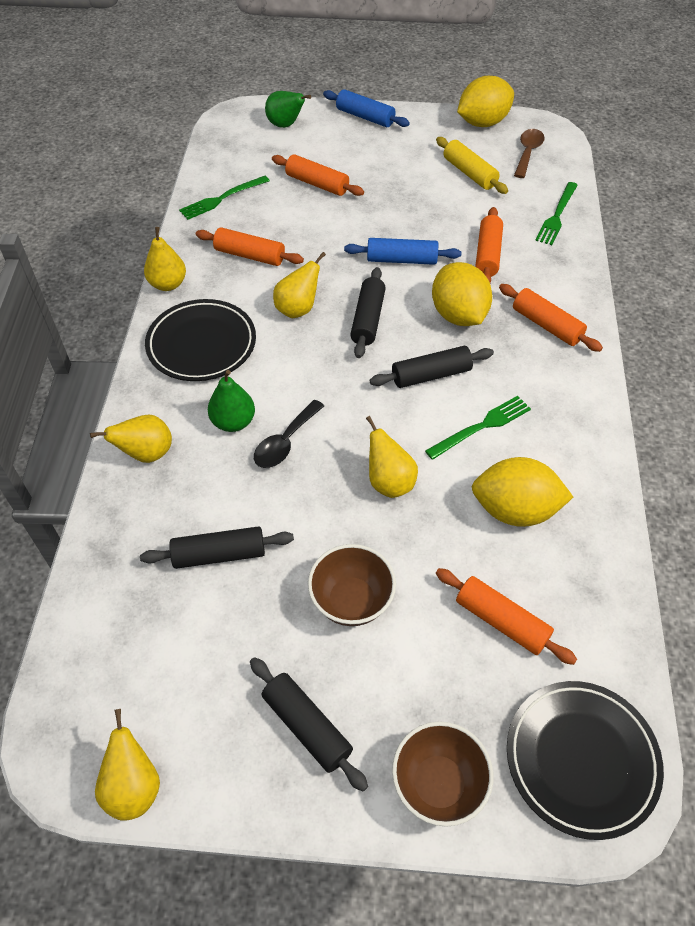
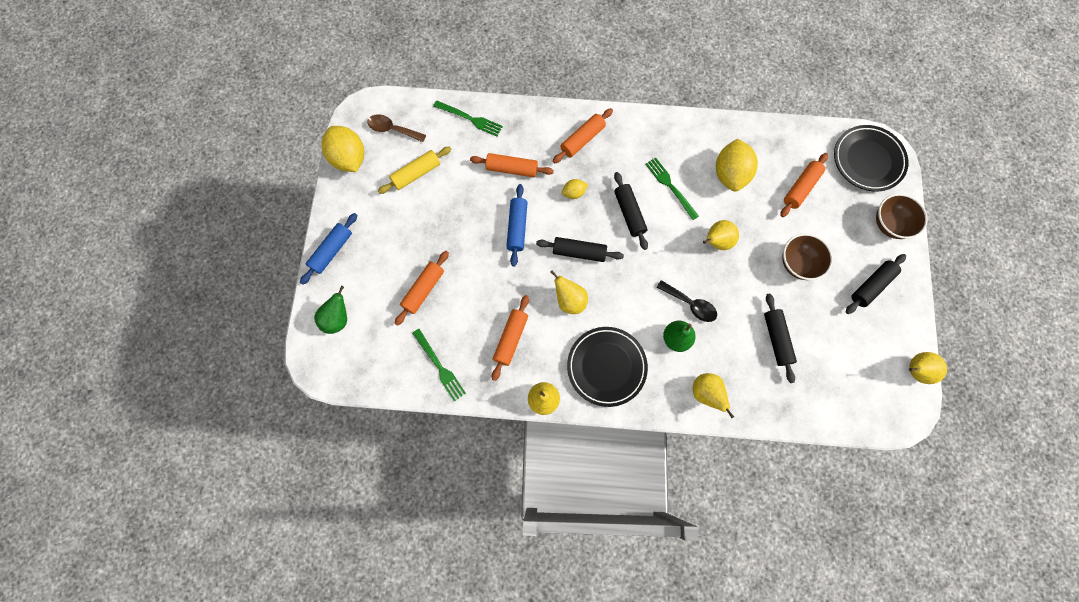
camera: 90 degrees left, 20 degrees up
(458, 315) = (574, 193): yellow lemon -> yellow lemon, size x0.49

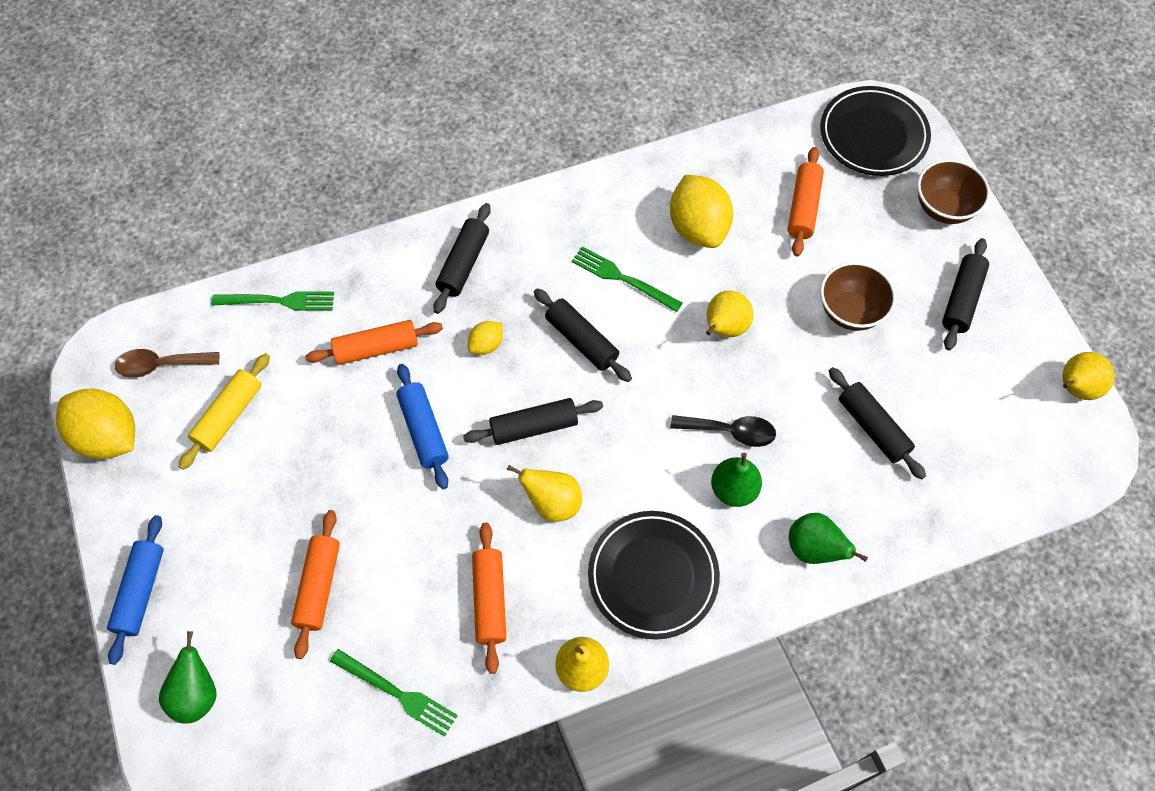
camera: 25 degrees left, 10 degrees down
(582, 139) = (463, 264): orange rolling pin -> black rolling pin
(706, 393) = (814, 549): yellow pear -> green pear

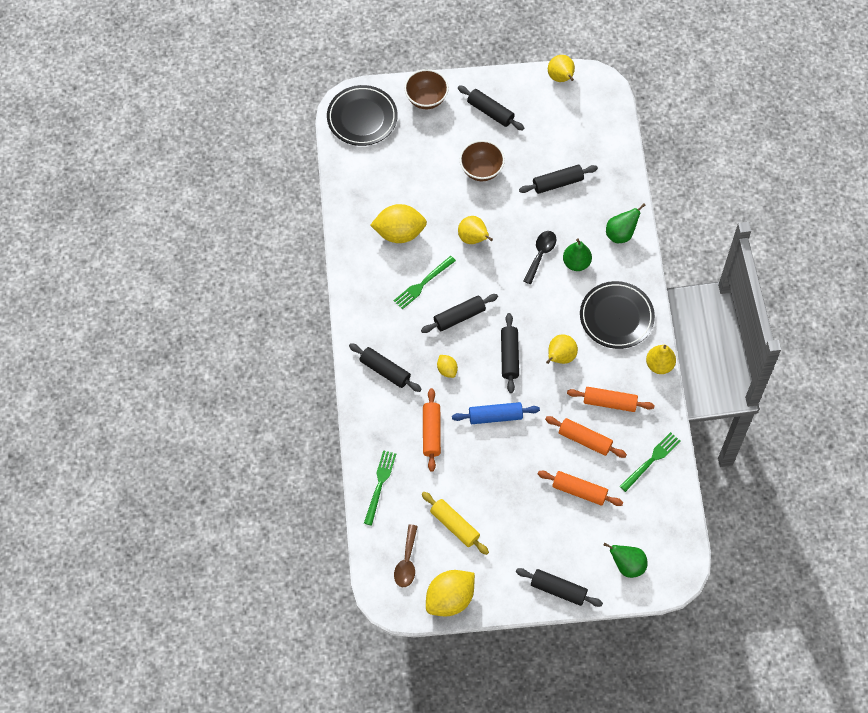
camera: 75 degrees left, 0 degrees up
(141, 592) = (558, 590): blue rolling pin -> black rolling pin
(803, 208) = (403, 172): orange rolling pin -> orange rolling pin (585, 440)

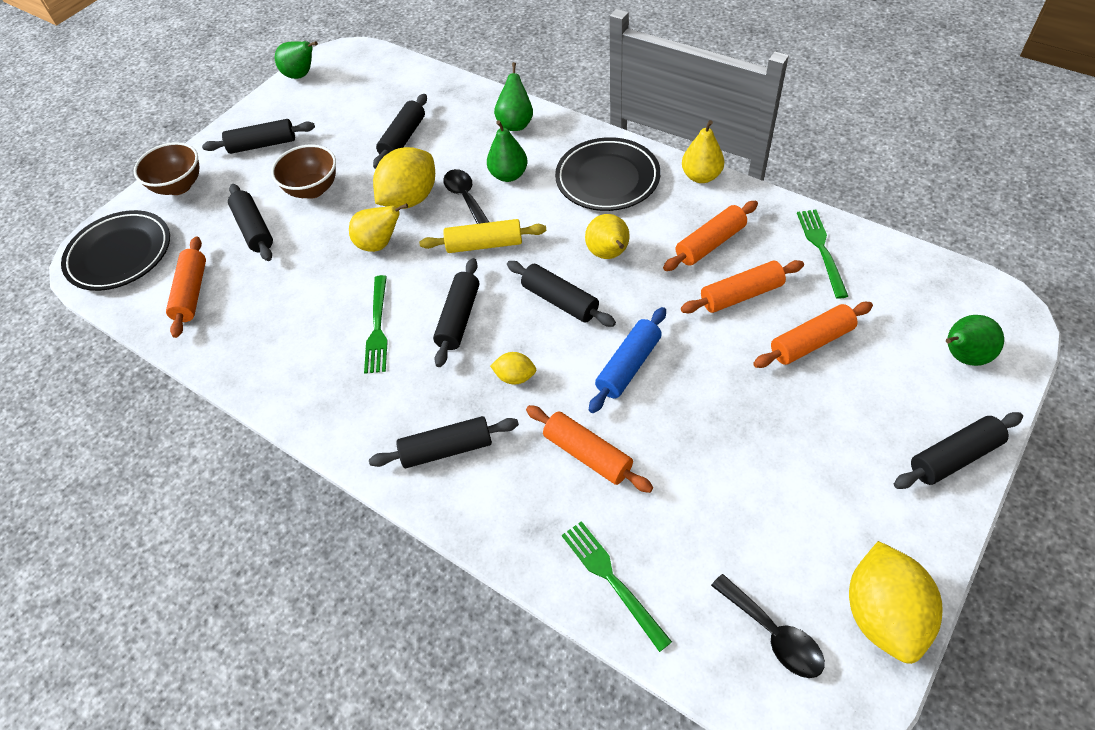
camera: 45 degrees left, 10 degrees down
(370, 177) = (192, 293): none -> orange rolling pin
(399, 233) = (290, 309): yellow lemon -> yellow lemon (410, 199)
(406, 562) = (773, 634): brown spoon -> black spoon
(431, 167) = (254, 229): none -> black rolling pin
(454, 526) = (757, 522): yellow rolling pin -> yellow rolling pin (484, 244)
(561, 78) = (301, 75): yellow pear -> green pear

